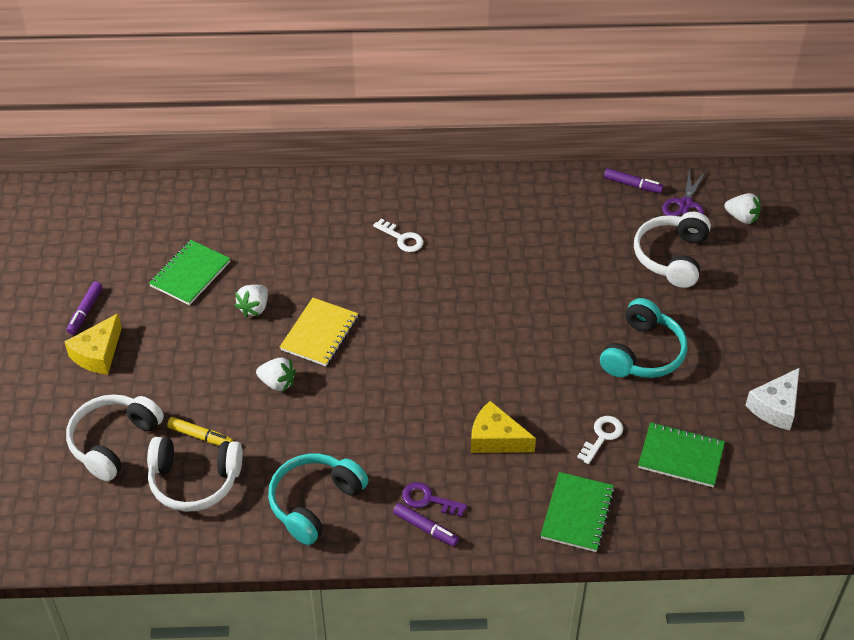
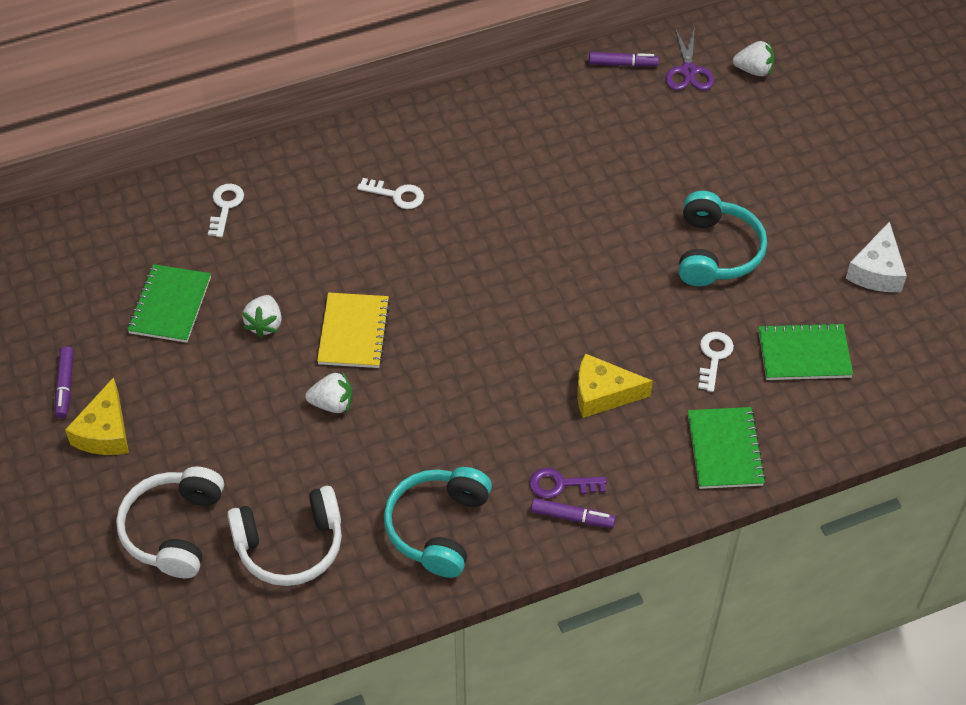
camera: 20 degrees left, 5 degrees up
(200, 436) = (272, 492): yellow marker -> none
(266, 212) = (225, 206): none -> white key
(671, 257) = (699, 135): white headphones -> none

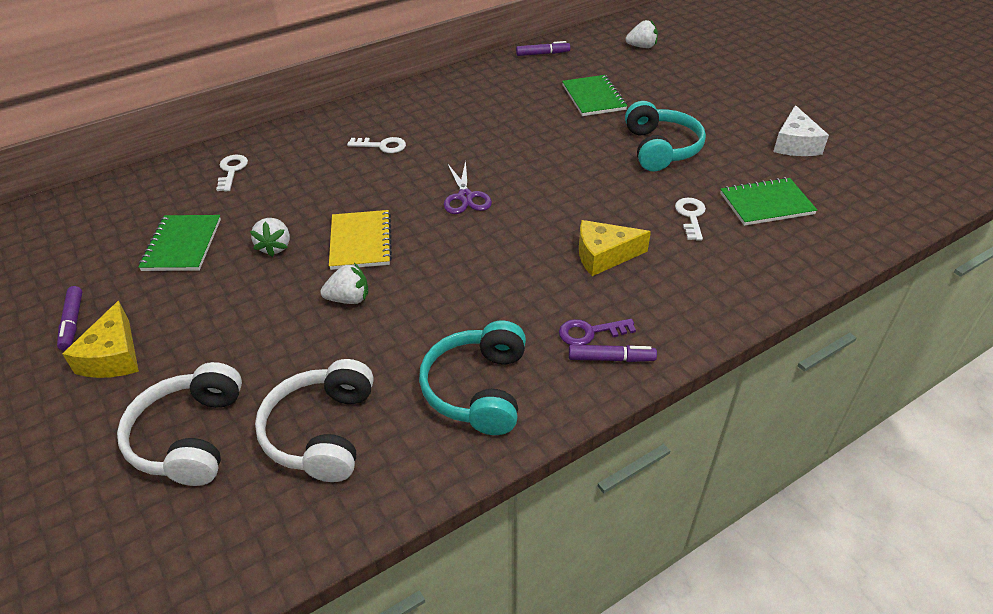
camera: 10 degrees left, 10 degrees down
(290, 546) = (322, 432): white headphones -> white headphones turned 120 degrees clockwise
(688, 71) = (593, 52): purple scissors -> purple scissors (465, 197)
(725, 449) = (732, 281): green notebook -> green notebook (593, 97)

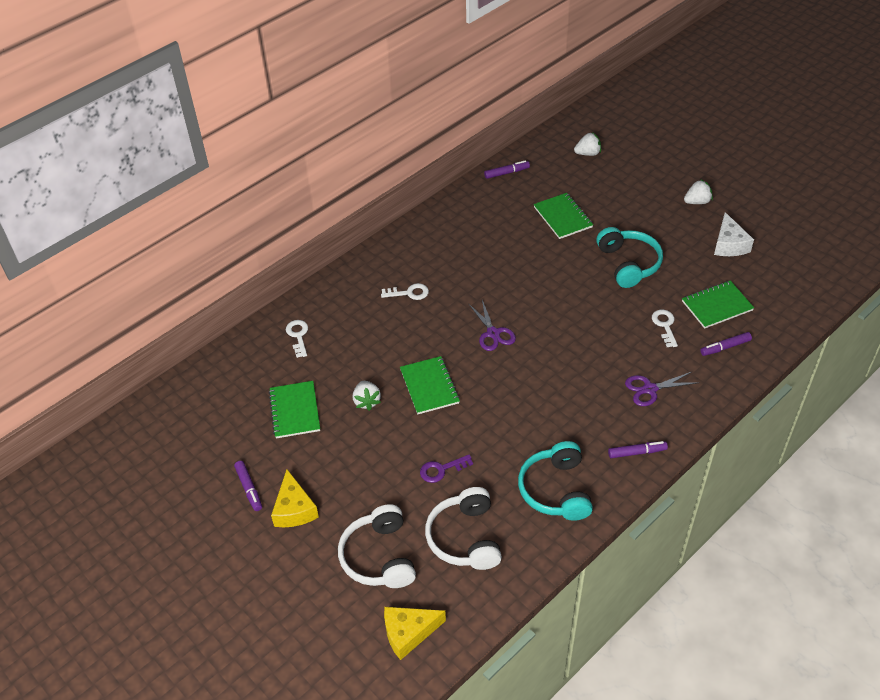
camera: 10 degrees left, 5 degrees up
(349, 299) = (441, 436): white strawberry -> white strawberry (697, 202)
(361, 242) = (429, 386): yellow notebook -> green notebook
(590, 332) = (617, 435): purple key -> purple key (441, 470)
(604, 255) = (611, 370): yellow cheese -> yellow cheese (408, 633)
(651, 284) = (650, 389): none -> purple scissors
(769, 250) = (725, 347): none -> purple marker

